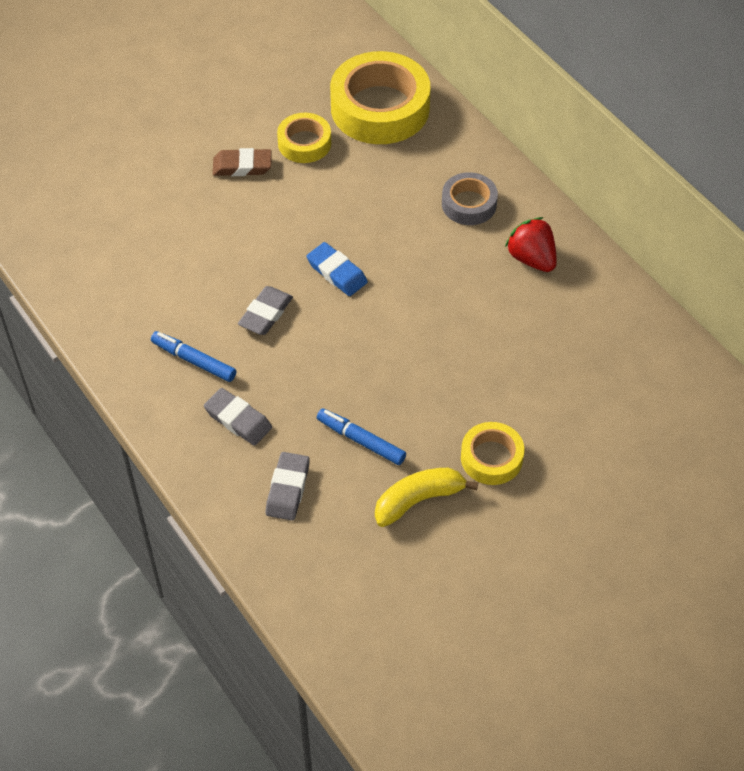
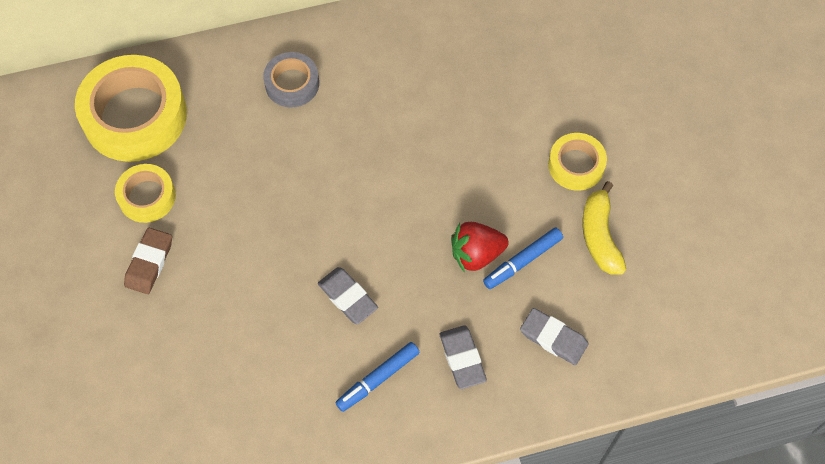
camera: 70 degrees left, 10 degrees up
(238, 420) = (462, 358): grey eraser -> grey eraser turned 75 degrees counterclockwise
(337, 272) = (324, 220): blue eraser -> none
(531, 258) = (377, 58): red strawberry -> red strawberry (476, 254)

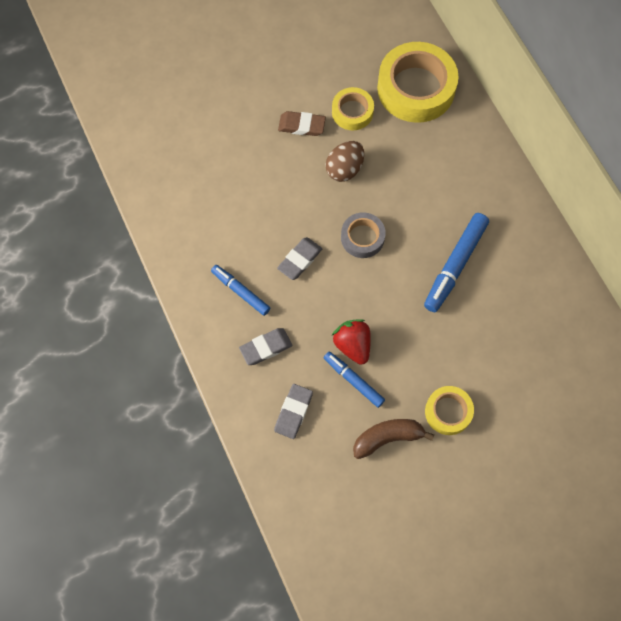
camera: 80 degrees right, 5 degrees up
(229, 221) = (344, 169): none -> brown egg
(292, 84) = (470, 187): grey tape -> grey tape (362, 238)
(392, 120) = (455, 265): none -> blue marker
(600, 236) = (387, 438): yellow banana -> brown banana

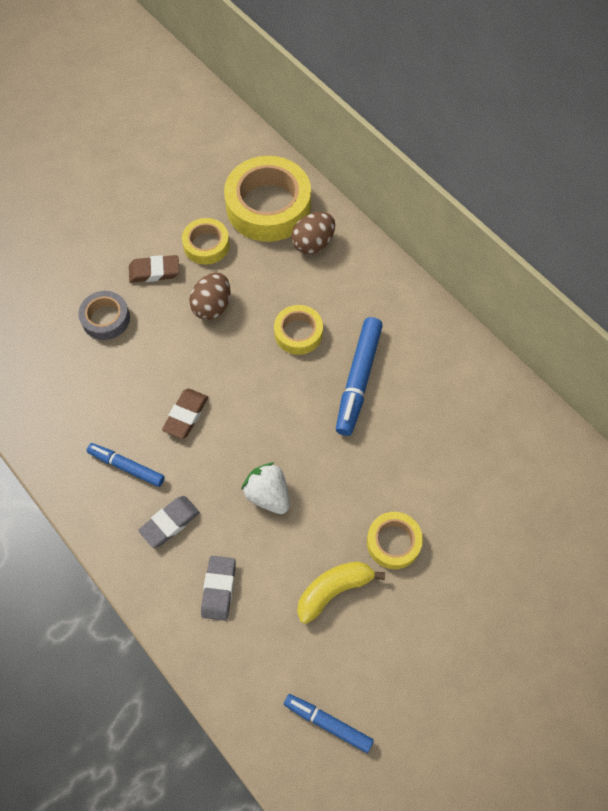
camera: 15 degrees left, 5 degrees down
(300, 260) = (186, 415): grey eraser -> brown eraser
(353, 345) = (268, 495): red strawberry -> white strawberry
(354, 381) = (279, 535): blue marker -> blue marker (328, 723)
(362, 238) = (250, 374): grey tape -> grey tape (106, 319)
(387, 438) = (334, 590): brown banana -> yellow banana
(413, 211) = (298, 333): none -> yellow tape
(447, 132) = (313, 243): none -> brown egg

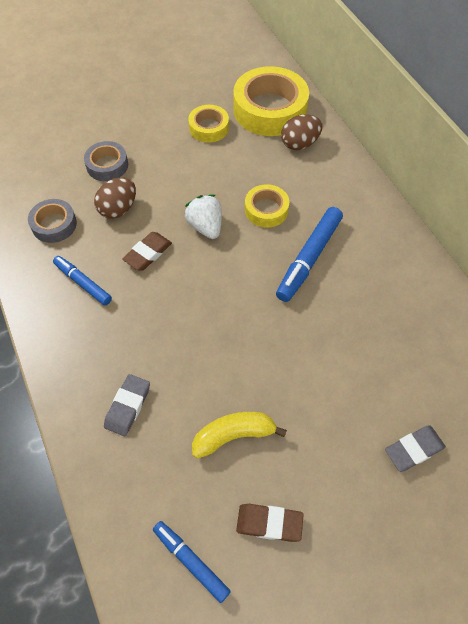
camera: 15 degrees right, 5 degrees down
(70, 406) = (54, 224): none -> grey tape
(154, 271) = (159, 138): brown eraser -> brown eraser (269, 523)
(170, 523) = (104, 338): grey eraser -> grey eraser (413, 449)
(212, 306) = (199, 174): brown egg -> brown egg (118, 209)
(268, 495) = (198, 336): white strawberry -> white strawberry (205, 226)
(393, 542) = (303, 406): yellow tape -> none

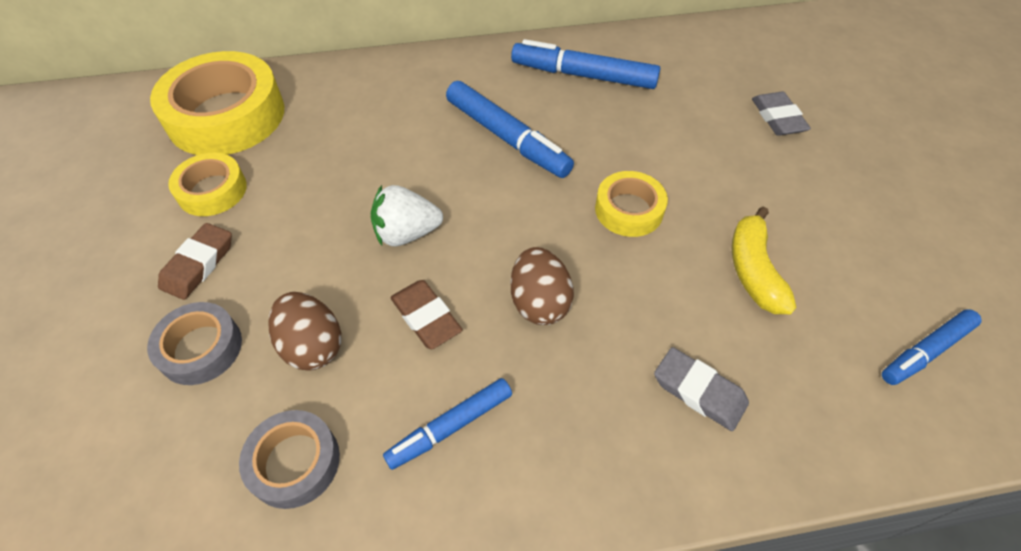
camera: 75 degrees left, 5 degrees down
(266, 210) = (409, 160): yellow tape -> yellow tape (629, 210)
(269, 523) = (869, 259): brown eraser -> brown eraser (198, 264)
(299, 144) = (312, 101): brown egg -> brown egg (539, 302)
(401, 294) = (584, 76): none -> blue marker

